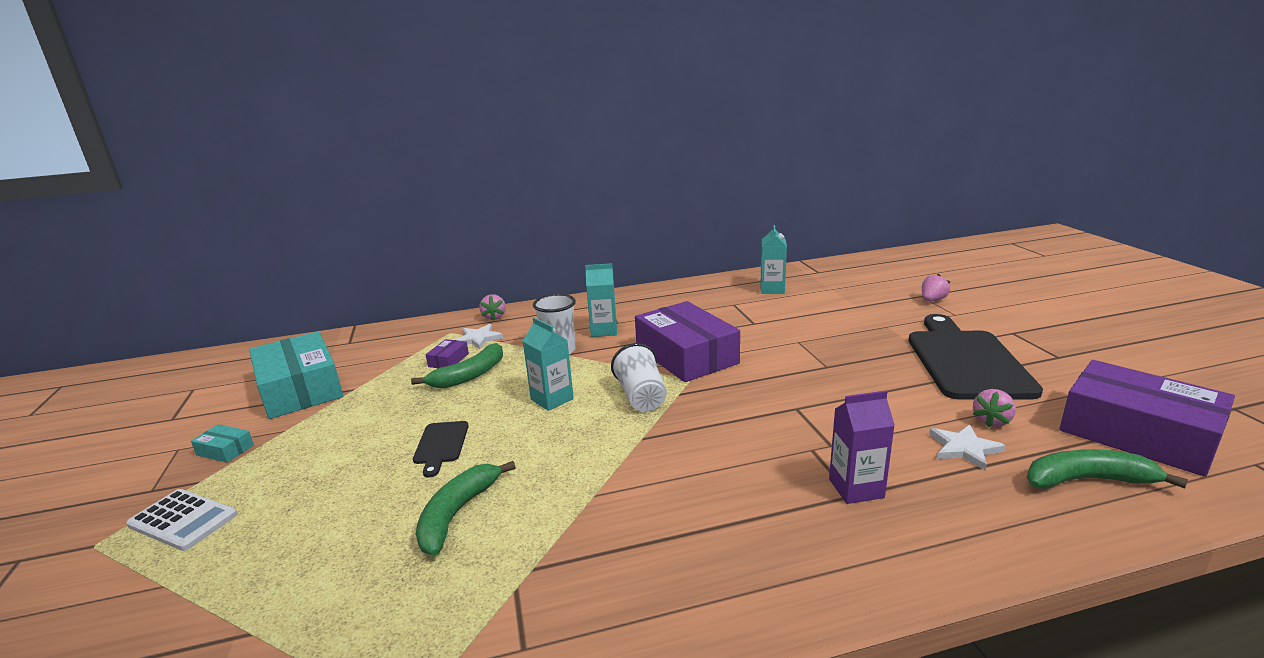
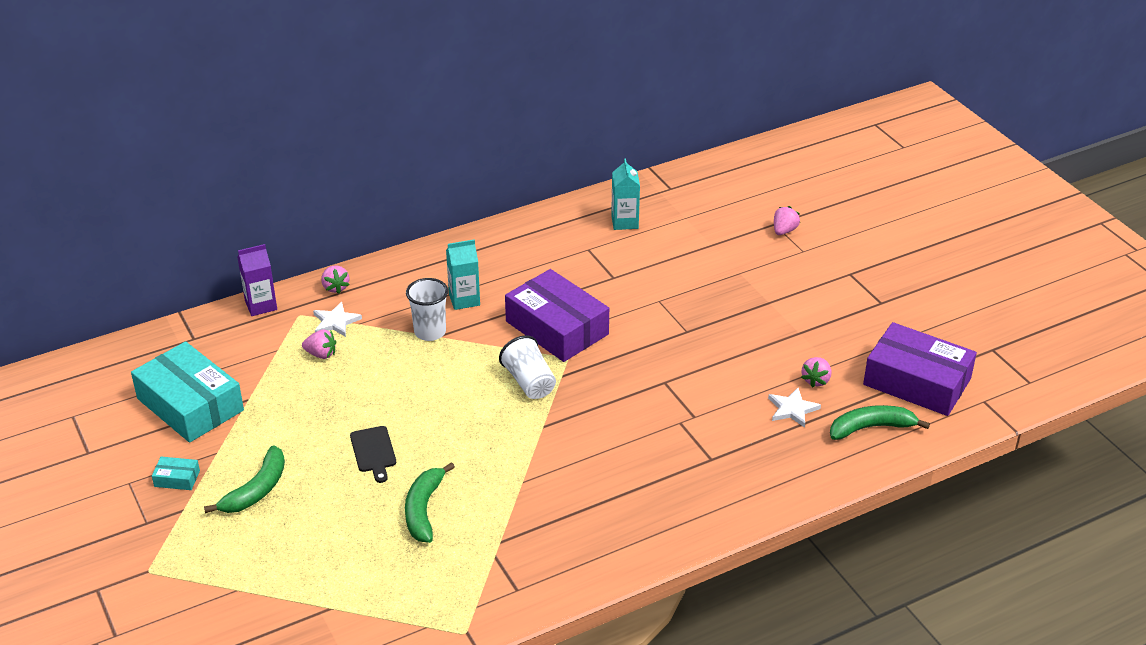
camera: 15 degrees left, 15 degrees up
(183, 520) = (202, 543): white calculator -> none
(448, 360) = (321, 354): purple box -> pink strawberry
(469, 375) = (354, 372): green banana -> green banana (256, 490)
(552, 399) = (449, 393): turquoise carton -> none
(856, 488) = (713, 453): purple carton -> purple carton (261, 305)
(966, 361) = (805, 314): black cutting board -> none

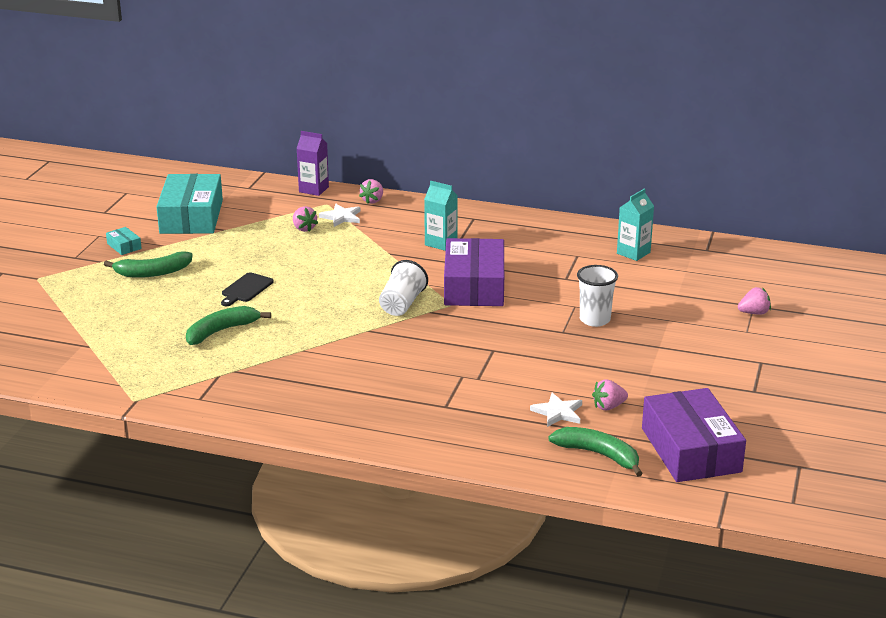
camera: 45 degrees right, 10 degrees down
(430, 332) = (388, 249): white cup -> white cup (594, 320)

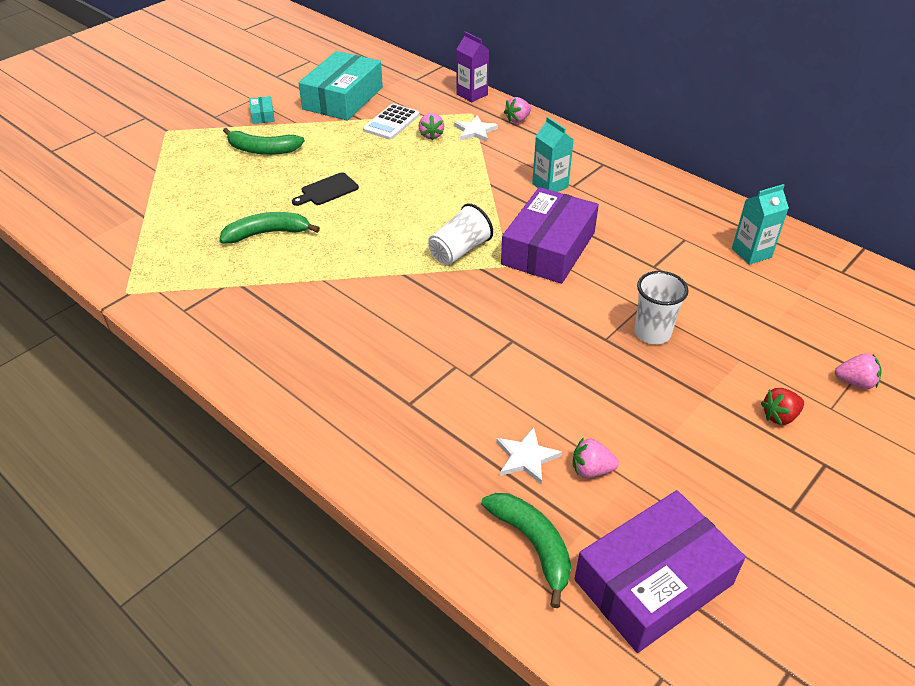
camera: 25 degrees right, 15 degrees up
(257, 226) = (391, 122): none -> white calculator
(691, 450) = (653, 582): purple box -> purple box turned 45 degrees clockwise
(715, 344) = (779, 416): none -> red strawberry

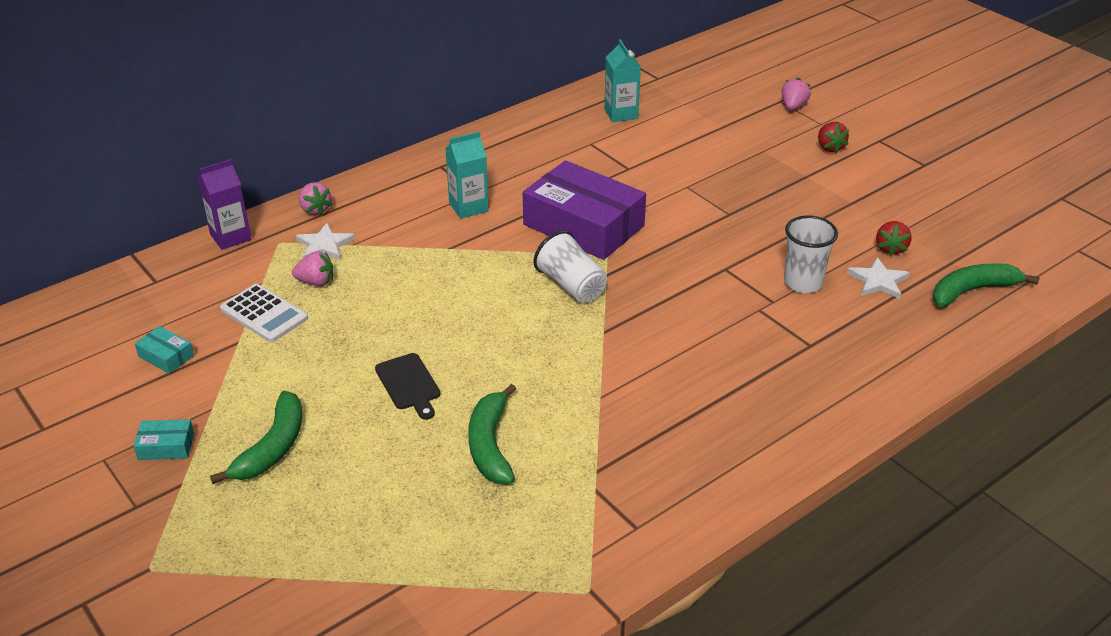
camera: 80 degrees left, 5 degrees down
(343, 98) = (166, 356): turquoise box -> turquoise box, size x0.40
(591, 470) = (890, 248): pink strawberry -> red strawberry
(652, 333) = (724, 187): white cup -> white cup (803, 283)
(653, 582) = (999, 238): purple box -> none

